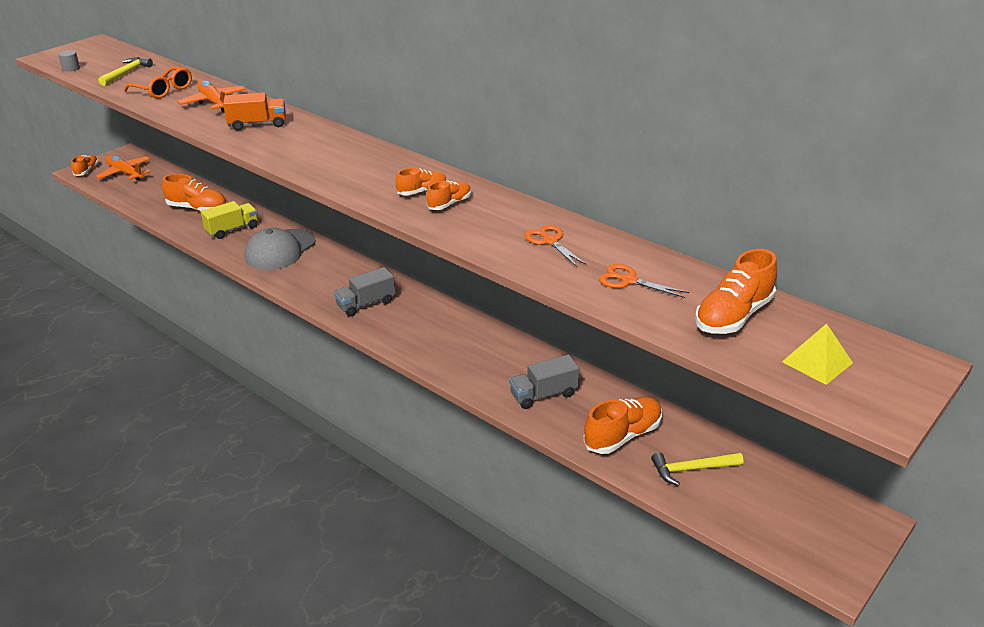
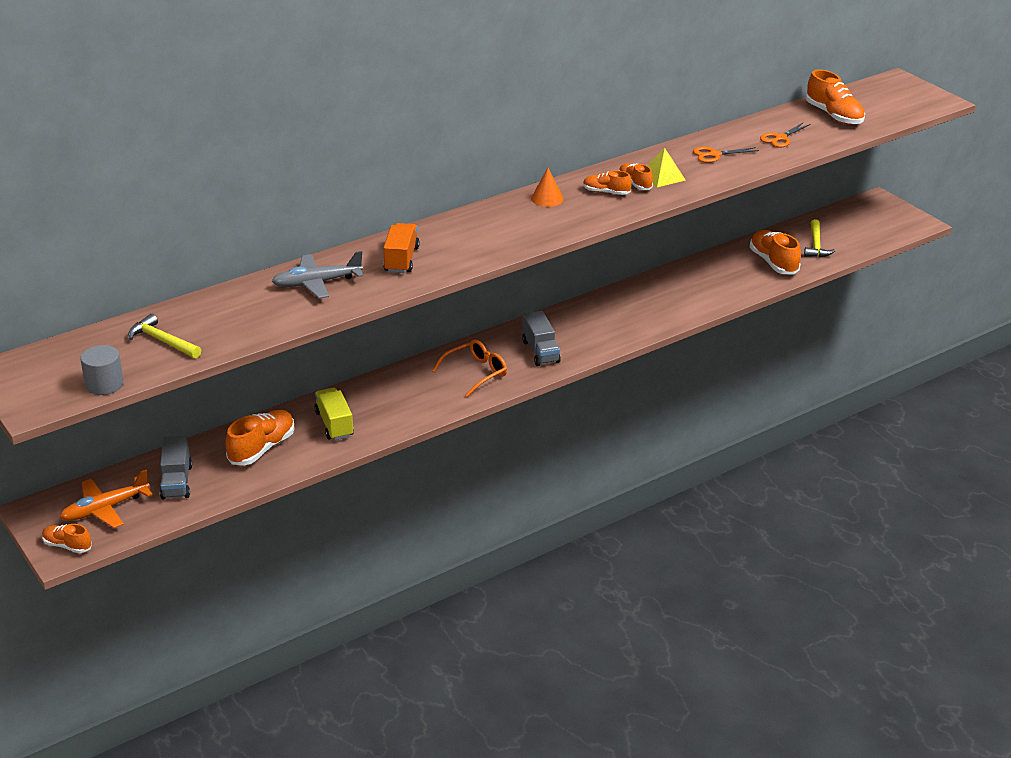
camera: 75 degrees left, 0 degrees up
(71, 68) = (104, 384): grey cylinder -> grey cylinder, size x1.55
(163, 90) = (250, 315): orange glasses -> orange glasses (476, 373)
(214, 102) = (317, 283): orange plane -> grey plane
(280, 250) = (403, 394): grey cap -> none
(395, 166) = (547, 198): none -> orange cone
(422, 191) = (606, 192): orange shoe -> orange shoe turned 60 degrees counterclockwise
(543, 395) = (714, 285): grey truck -> grey truck (177, 482)
(817, 362) = (889, 104): yellow pyramid -> yellow pyramid (662, 176)

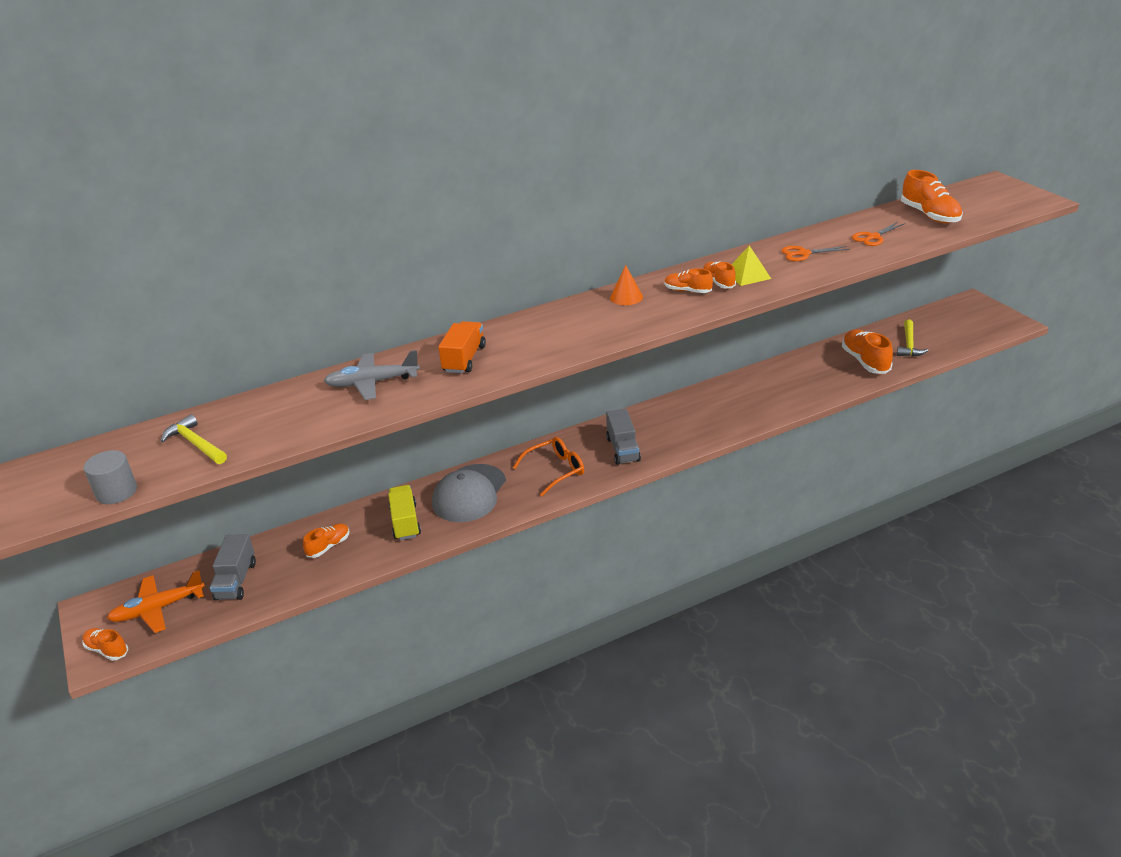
camera: 10 degrees right, 0 degrees up
(262, 448) = (328, 546): orange shoe -> orange shoe, size x0.59
(393, 396) = (469, 493): none -> grey cap

